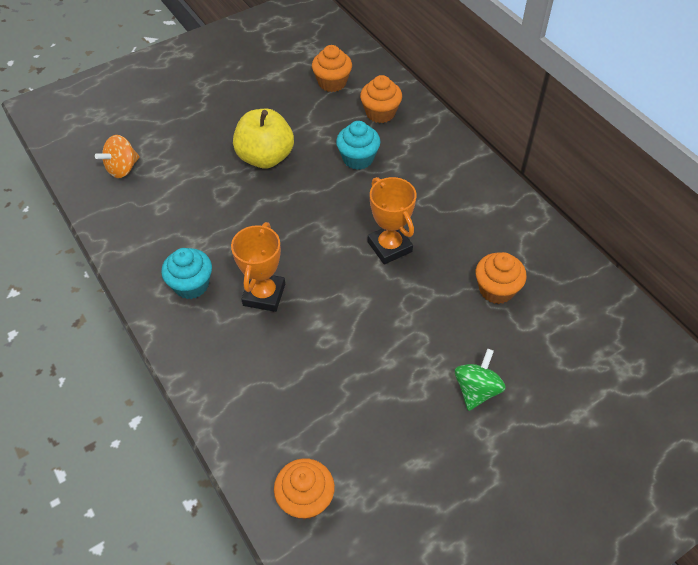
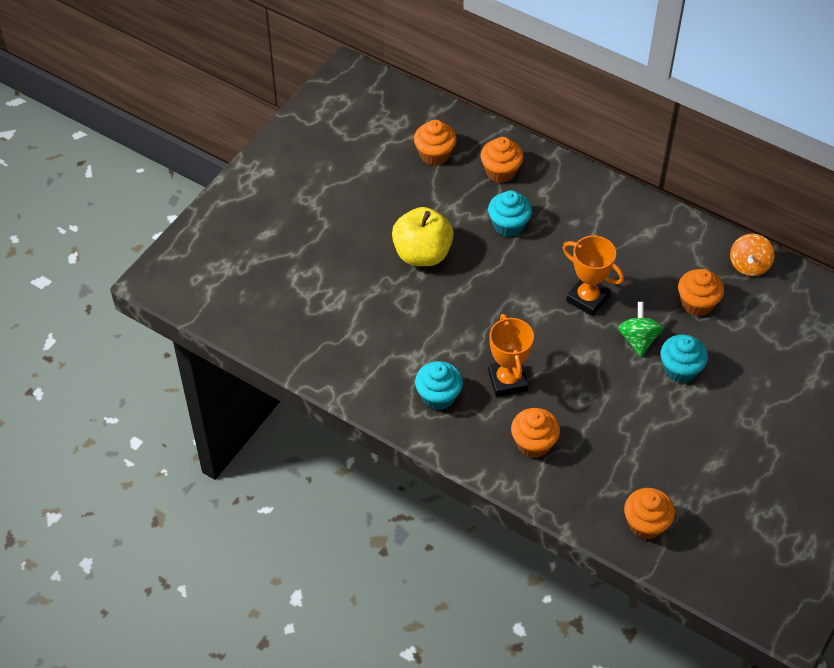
camera: 25 degrees left, 0 degrees up
(122, 168) = (293, 313): orange spinning top -> orange spinning top (749, 265)
(248, 365) = (533, 443): none -> orange cupcake
(441, 348) = (680, 369): none -> turquoise cupcake
(476, 390) = (726, 391): green spinning top -> green spinning top (638, 339)

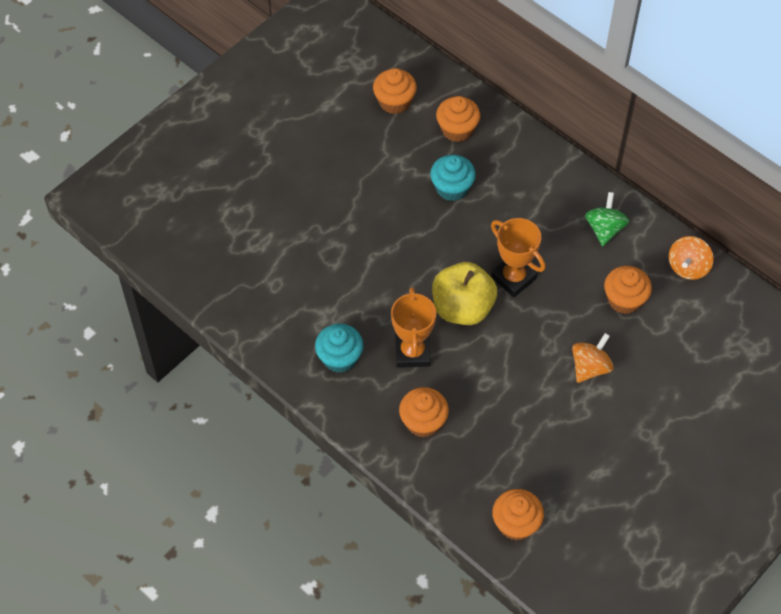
camera: 10 degrees right, 5 degrees up
(422, 254) = (358, 206): yellow apple -> yellow apple (462, 308)
(638, 339) = (554, 329): green spinning top -> green spinning top (604, 229)
(680, 369) = (590, 367): turquoise cupcake -> orange spinning top

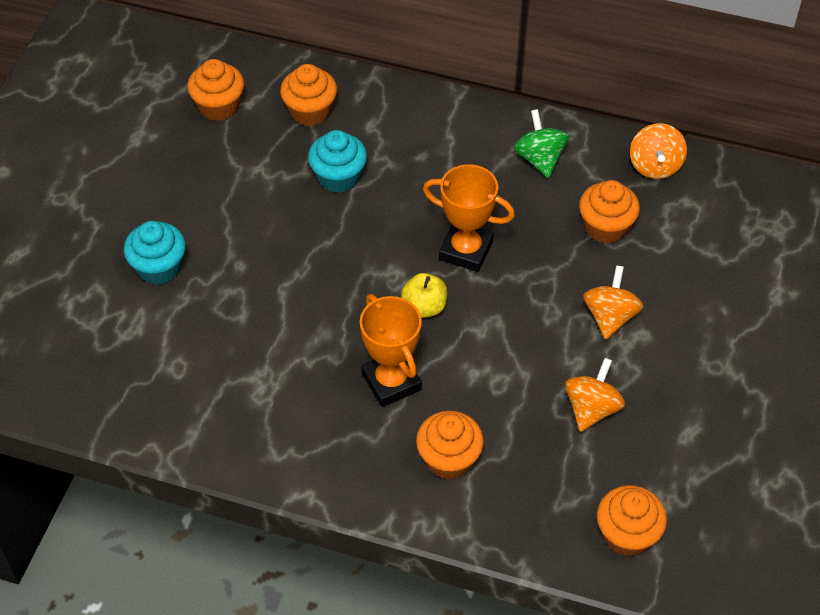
camera: 25 degrees left, 5 degrees down
(339, 358) = (304, 424): turquoise cupcake -> turquoise cupcake (159, 267)
(462, 308) = (424, 307): yellow apple -> yellow apple, size x0.54
(540, 427) = (591, 408): none -> orange spinning top

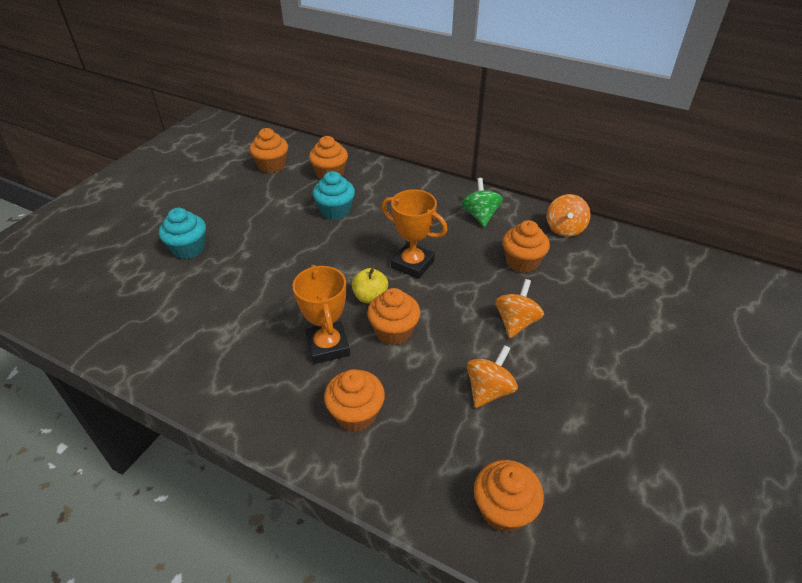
camera: 10 degrees right, 10 degrees down
(465, 350) = (394, 331): none -> orange cupcake

